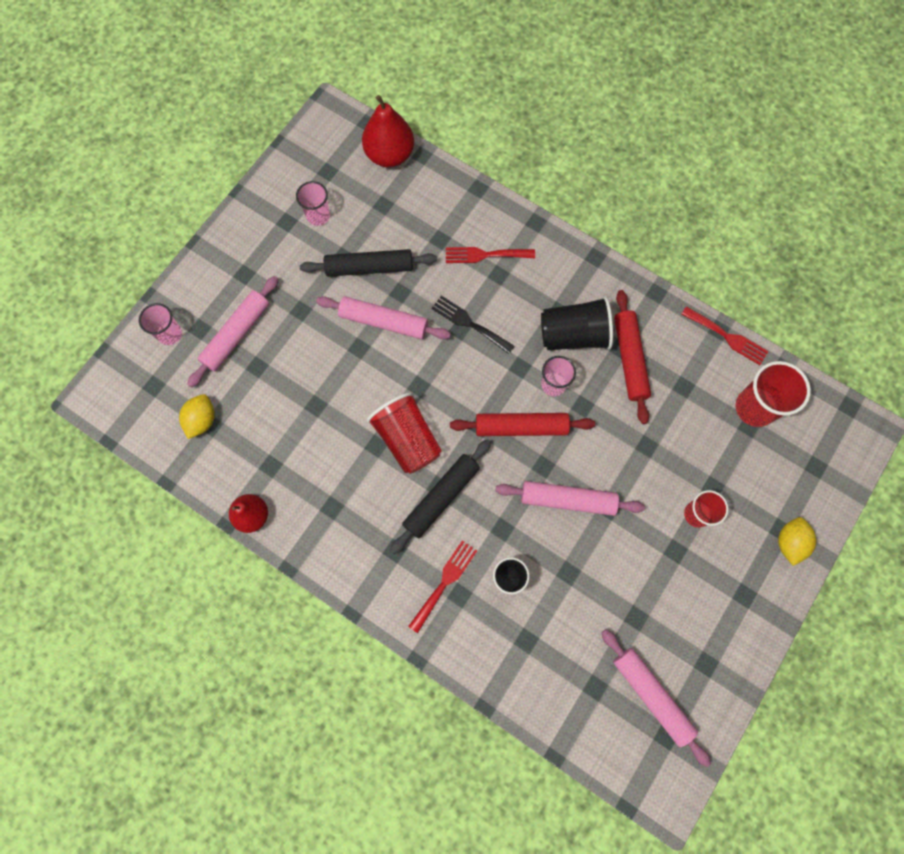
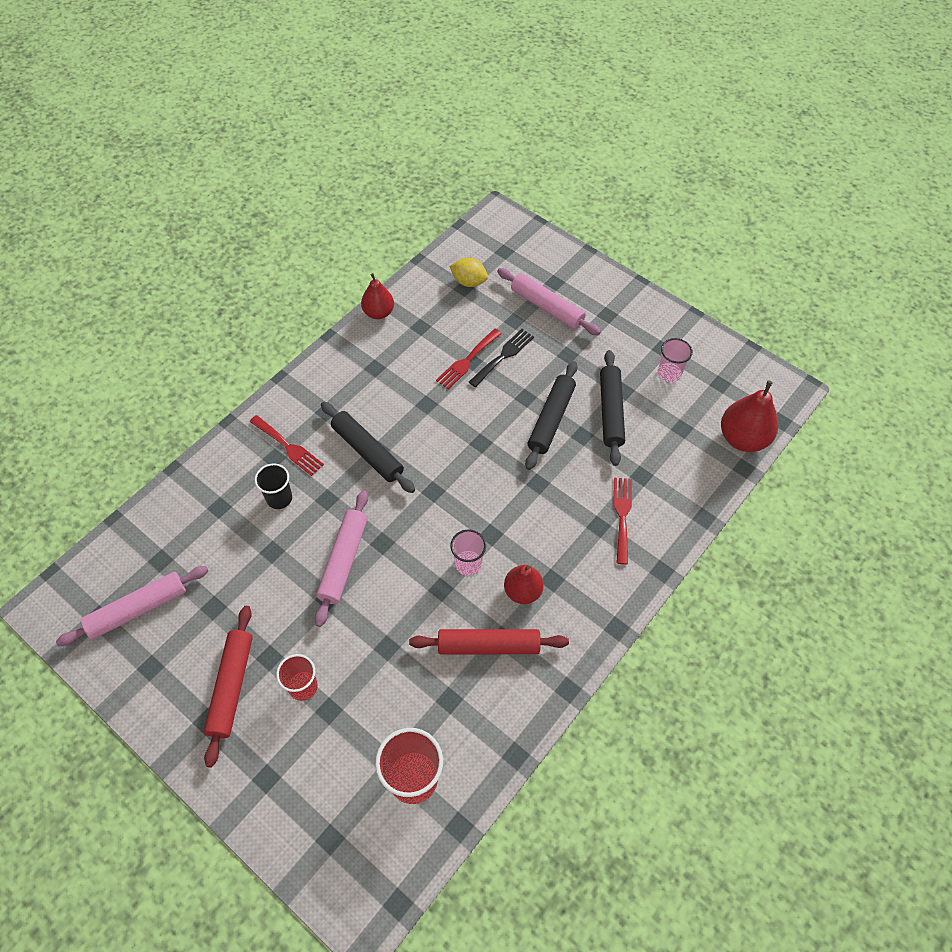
camera: 95 degrees right, 15 degrees down
(170, 334) = (551, 262): pink cup -> none
(384, 322) = (551, 419): pink rolling pin -> black rolling pin
(407, 439) = (428, 429): red cup -> none
(469, 323) = (544, 493): black fork -> black fork (503, 356)
(521, 427) = (426, 527): red rolling pin -> red rolling pin (231, 686)
(573, 335) = (522, 591): black cup -> red pear
(727, 337) = (505, 764): red fork -> red fork (467, 361)
(789, 542) = (250, 784): yellow lemon -> none

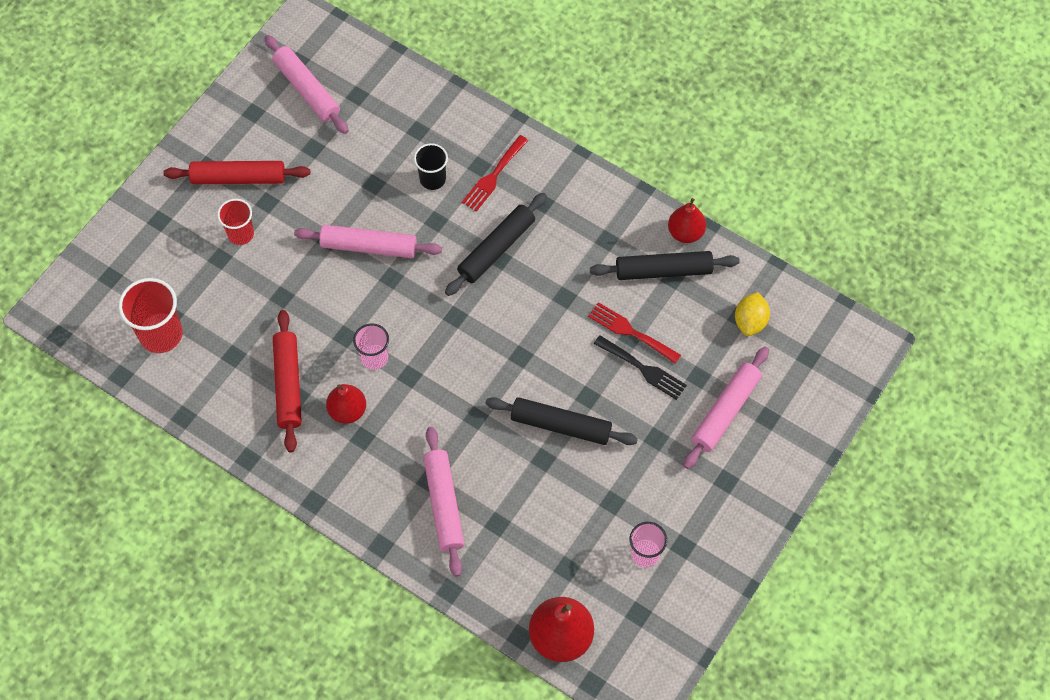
camera: 85 degrees right, 5 degrees up
(610, 411) = (580, 488): black rolling pin -> black rolling pin (663, 270)
(622, 515) = (444, 504): red fork -> pink rolling pin

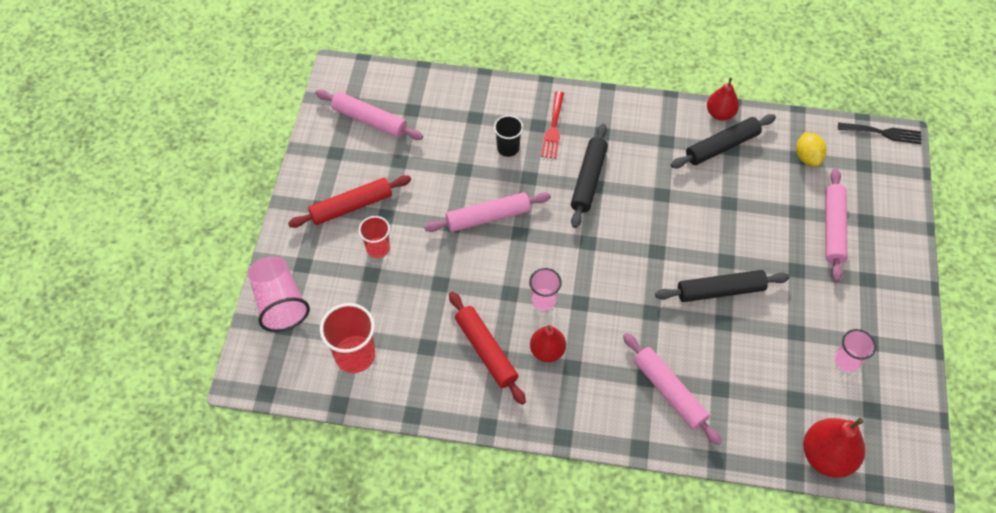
camera: 25 degrees left, 5 degrees down
(117, 251) = (280, 303): none -> pink cup
(630, 332) = (726, 200): red fork -> none
(643, 369) = (754, 223): black fork -> black fork (883, 133)

